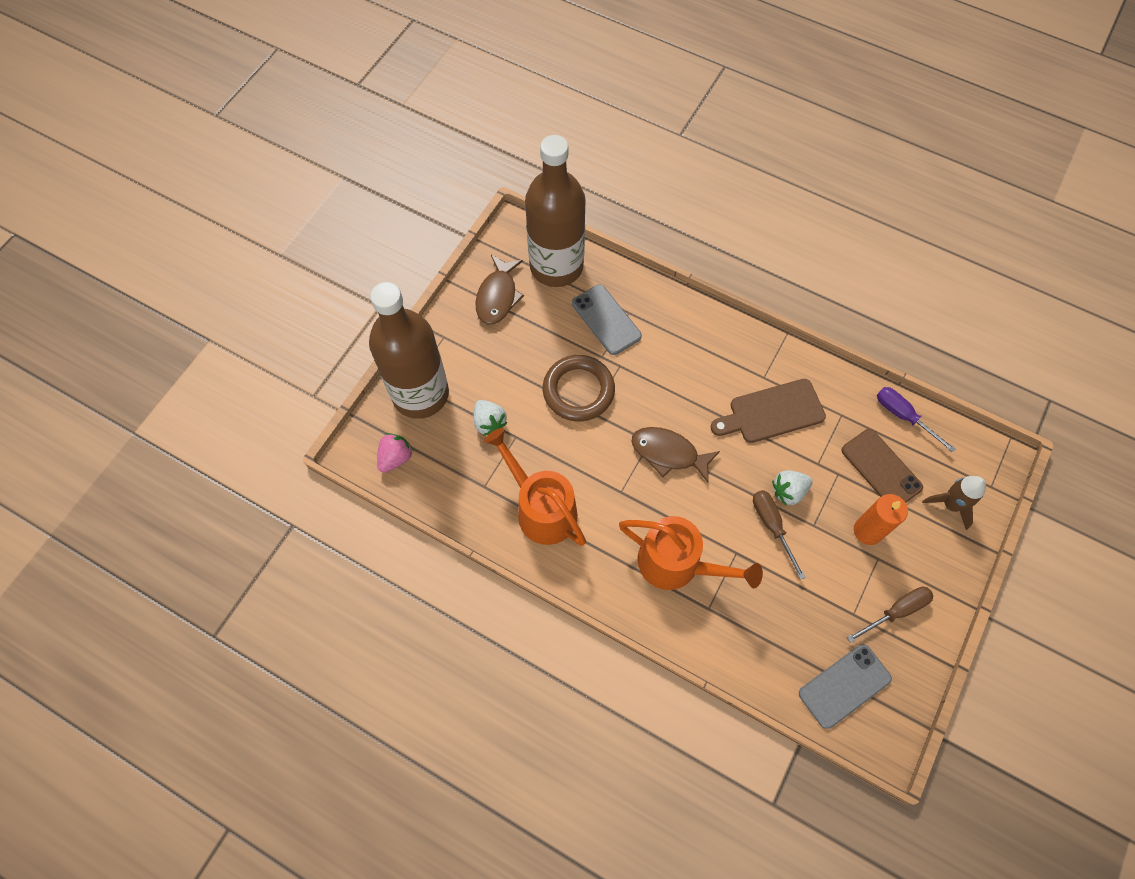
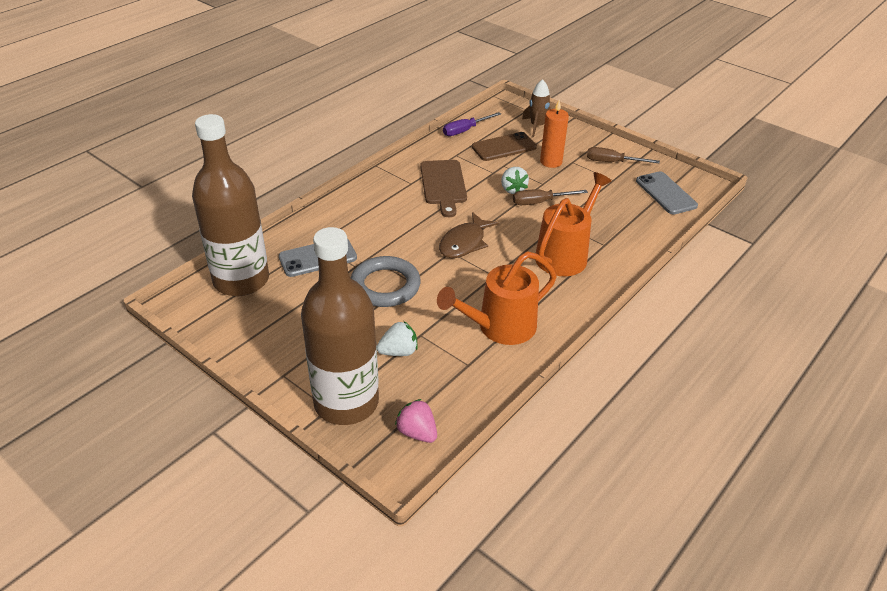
camera: 80 degrees left, 25 degrees down
(498, 296) = (254, 326): brown fish -> none
(578, 390) = (385, 286): brown ring -> grey ring
(896, 611) = (612, 162): brown screwdriver -> brown screwdriver turned 60 degrees counterclockwise

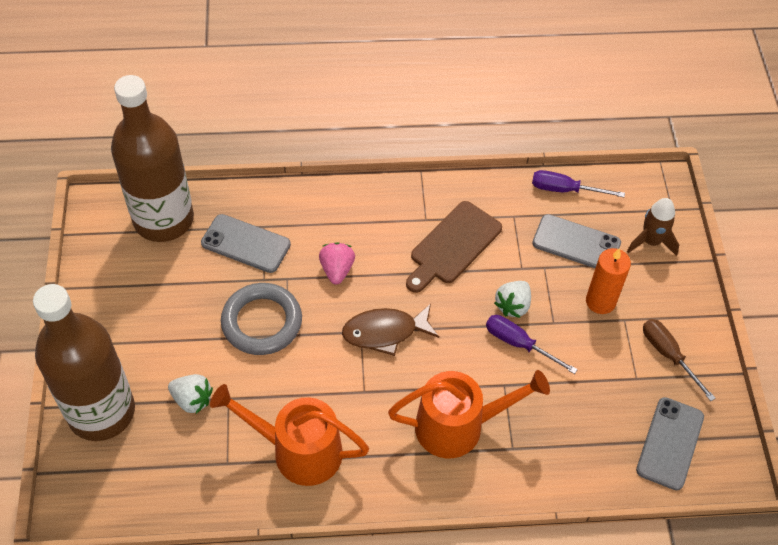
camera: 45 degrees right, 15 degrees up
(417, 432) = (115, 488): pink strawberry -> pink strawberry (337, 270)
(504, 147) = (576, 243): brown phone -> grey phone
(540, 202) = (519, 344): brown screwdriver -> purple screwdriver

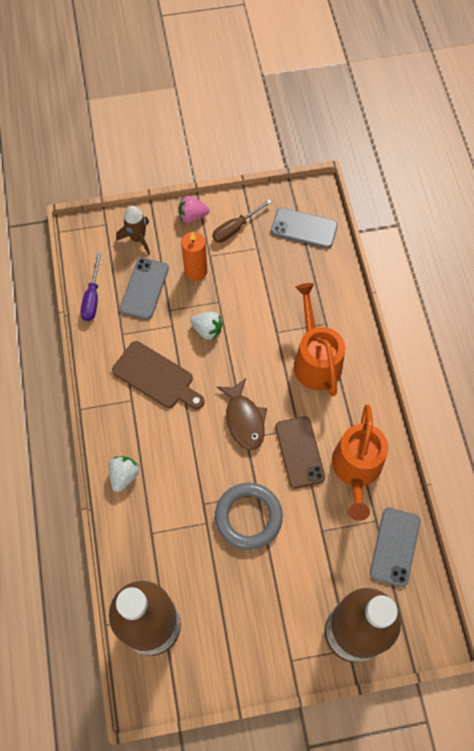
camera: 95 degrees left, 10 degrees up
(192, 400) = (328, 559): white strawberry -> white strawberry (124, 476)
(246, 244) = (171, 545): grey phone -> grey phone (394, 546)
(332, 388) = (299, 452): none -> brown phone
(337, 270) = (190, 464): pink strawberry -> pink strawberry (192, 216)
(519, 344) = (240, 324): purple screwdriver -> none

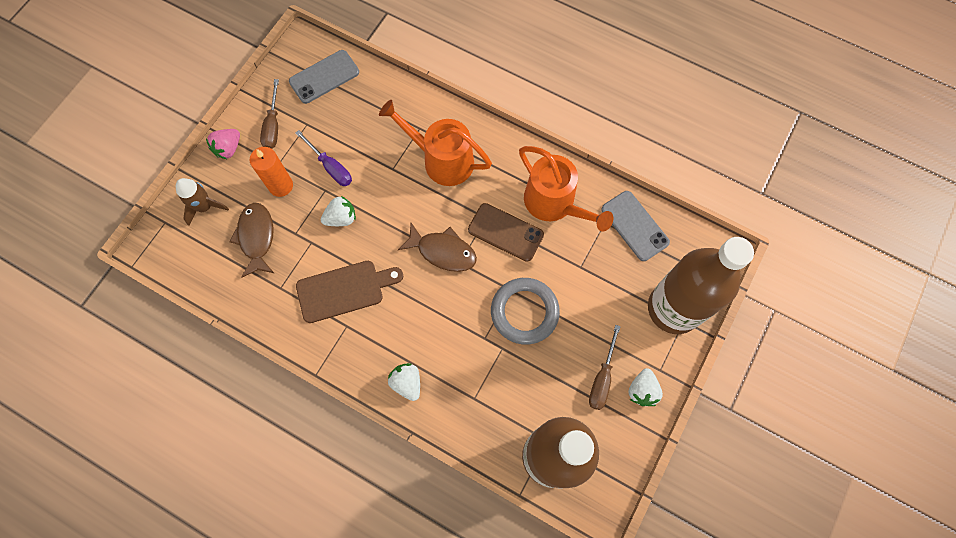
camera: 50 degrees left, 5 degrees up
(92, 298) = (223, 286): purple screwdriver -> purple screwdriver (330, 167)
(144, 288) = (256, 237): grey phone -> brown fish
(245, 618) = (602, 378): none -> brown screwdriver
(262, 658) = (642, 390): none -> white strawberry

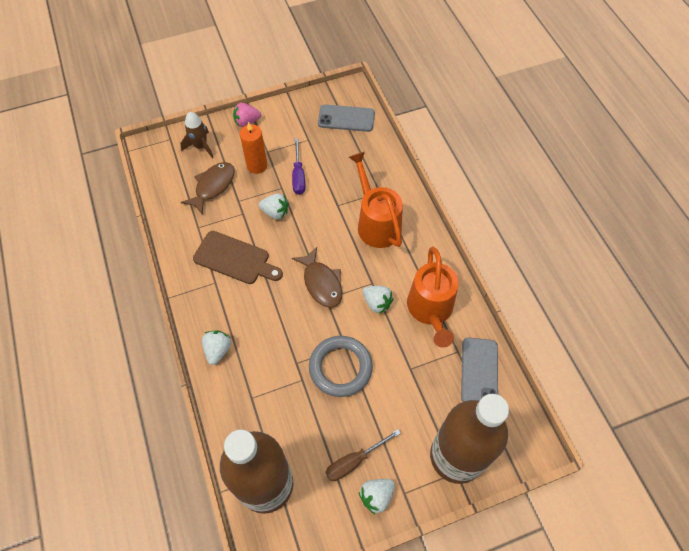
camera: 40 degrees right, 10 degrees down
(273, 126) = (286, 126): brown screwdriver -> none
(505, 232) = (377, 303): brown phone -> white strawberry

